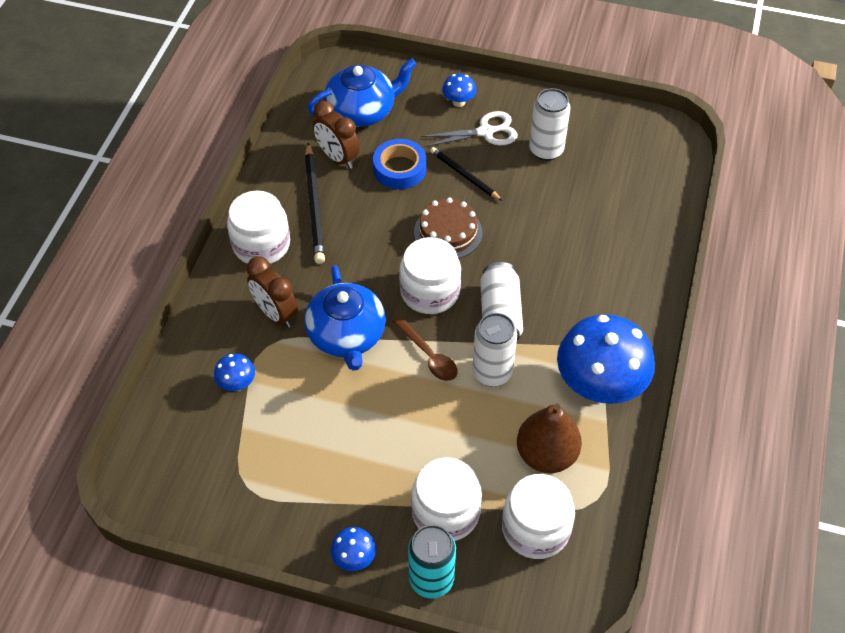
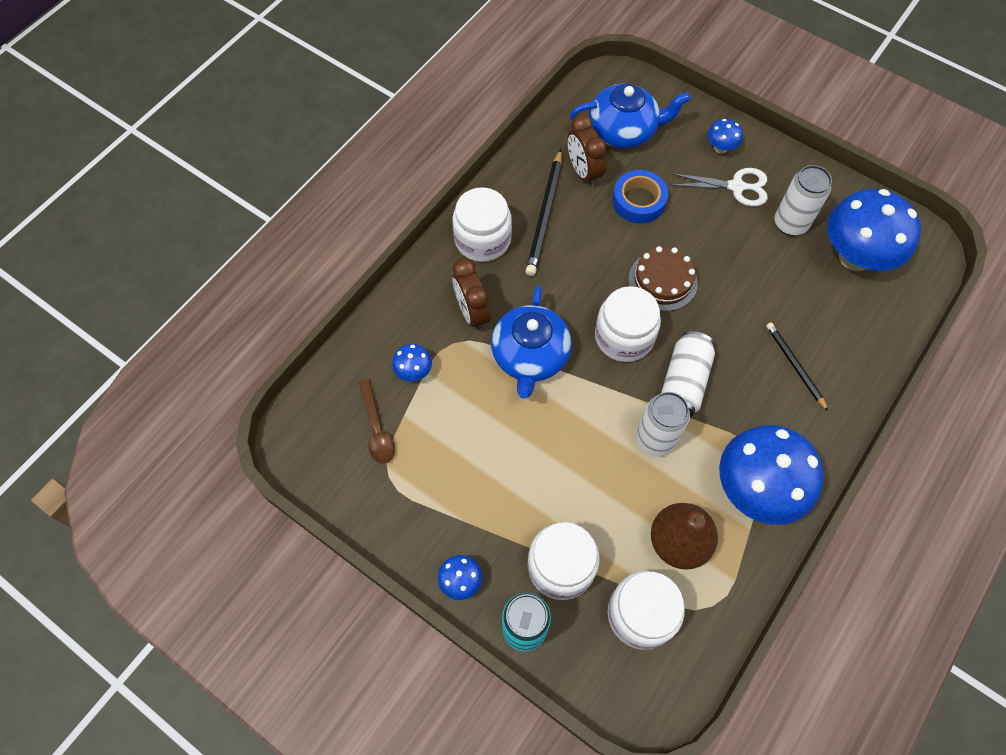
camera: 20 degrees right, 10 degrees up
(428, 355) = (600, 401): brown spoon -> brown spoon (377, 428)
(464, 175) = (699, 226): black pencil -> black pencil (794, 366)
(613, 162) = (854, 257): none -> blue mushroom

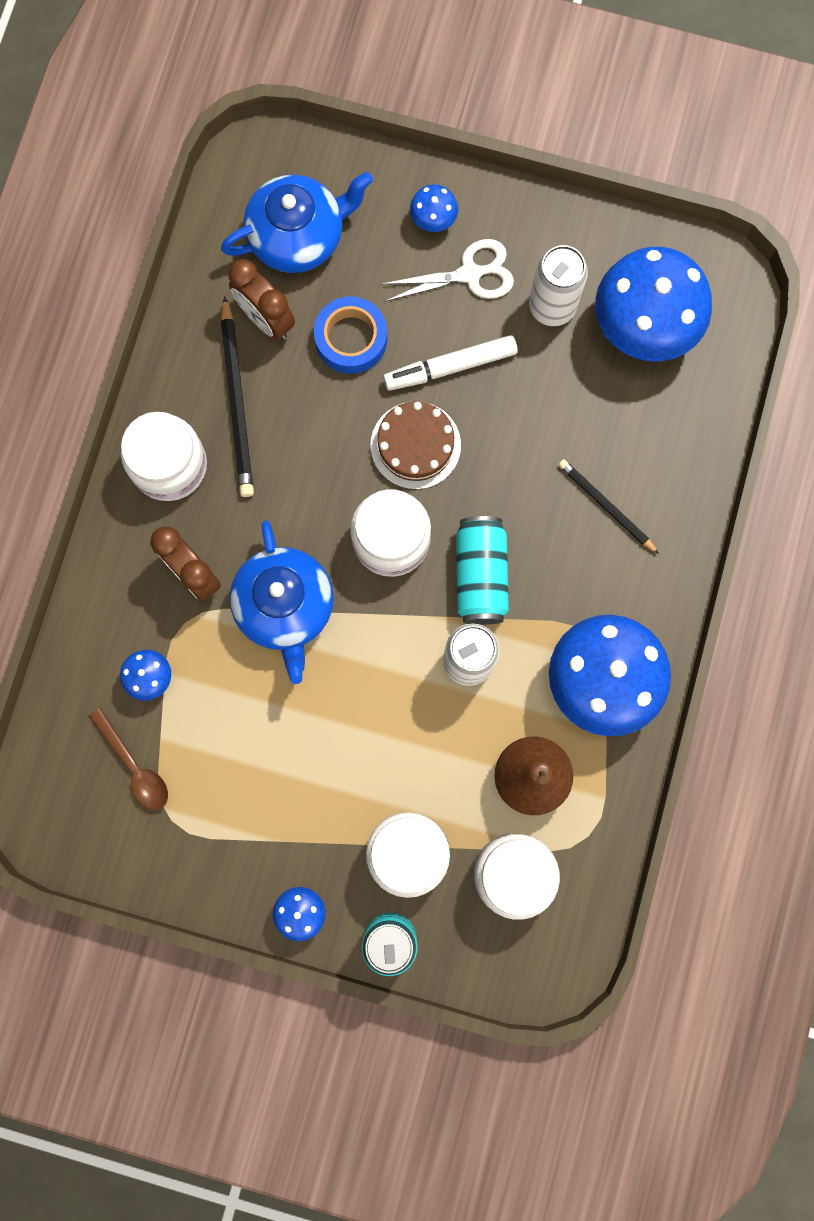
camera: 20 degrees left, 15 degrees up
(683, 382) = (480, 575): white can -> turquoise can
(704, 239) = (450, 367): none -> white marker

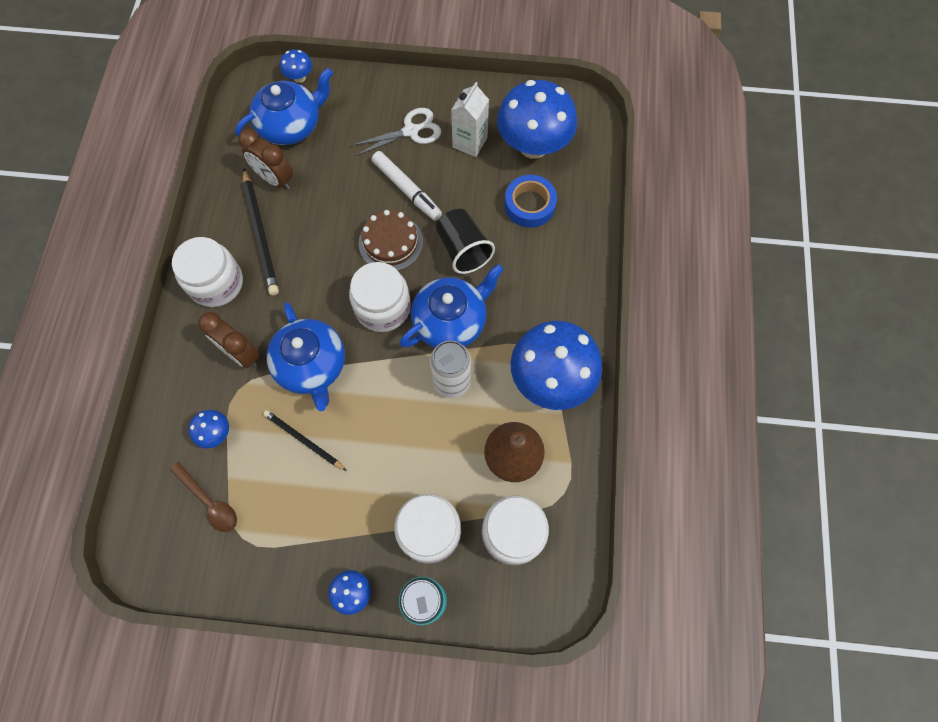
camera: 10 degrees left, 10 degrees down
(351, 339) = (335, 182): blue tape -> blue tape (529, 205)
(433, 220) = (381, 103): blue mushroom -> blue mushroom (299, 77)
(450, 367) = (407, 189): white marker -> white marker turned 105 degrees counterclockwise
(480, 575) = (451, 321): turquoise can -> blue teapot
(514, 473) = (463, 250): none -> black cup
(552, 306) = (470, 142): white can -> white carton
(606, 506) = (531, 261): black pencil -> black pencil (303, 440)

